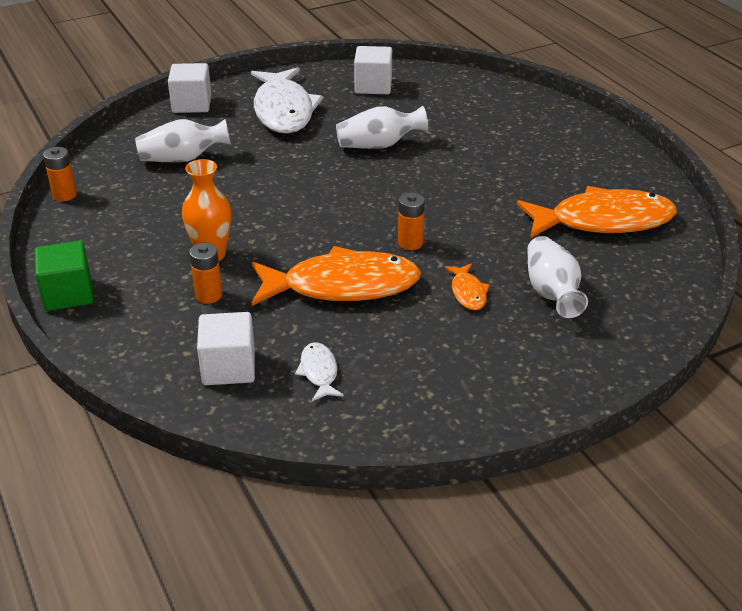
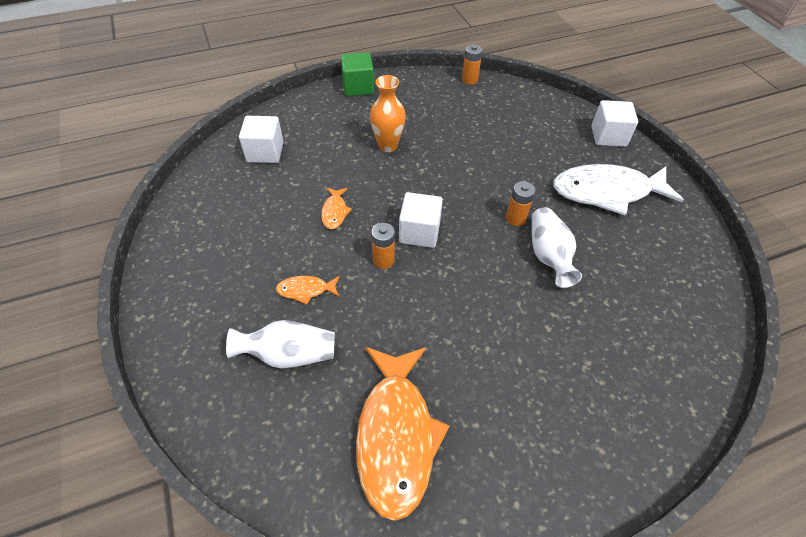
camera: 95 degrees right, 15 degrees up
(183, 159) = (519, 131): white vase -> none
(208, 295) = (341, 144): orange battery -> orange battery (515, 218)
(319, 372) = (244, 193): white fish -> none
(343, 286) = (335, 212): orange fish -> orange fish, size x0.44
(373, 86) = (672, 263): white cube -> white cube (419, 232)

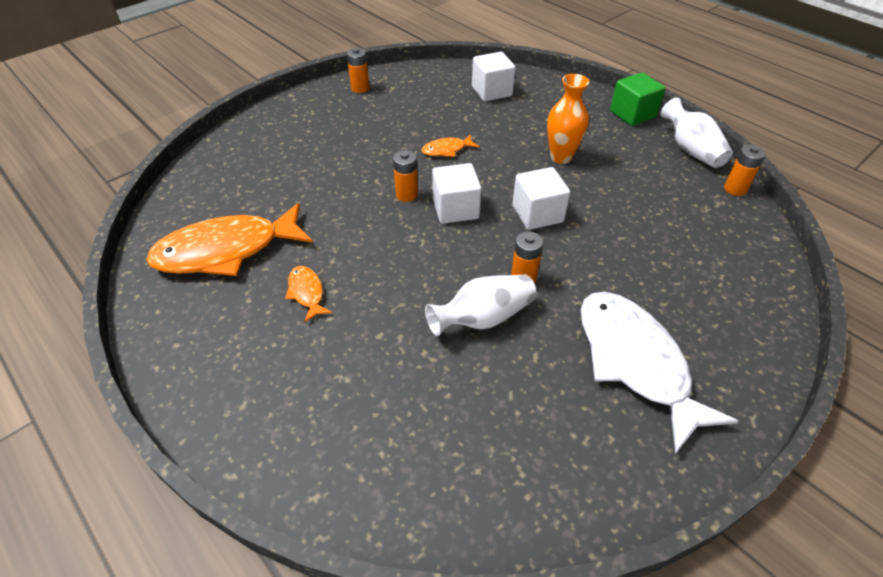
camera: 70 degrees right, 5 degrees down
(179, 248) = (360, 88): none -> orange battery
(289, 354) = (284, 171): white vase -> white vase (691, 150)
(305, 290) = (350, 160): orange fish -> orange fish (307, 293)
(608, 136) = (758, 348): white cube -> white cube (537, 214)

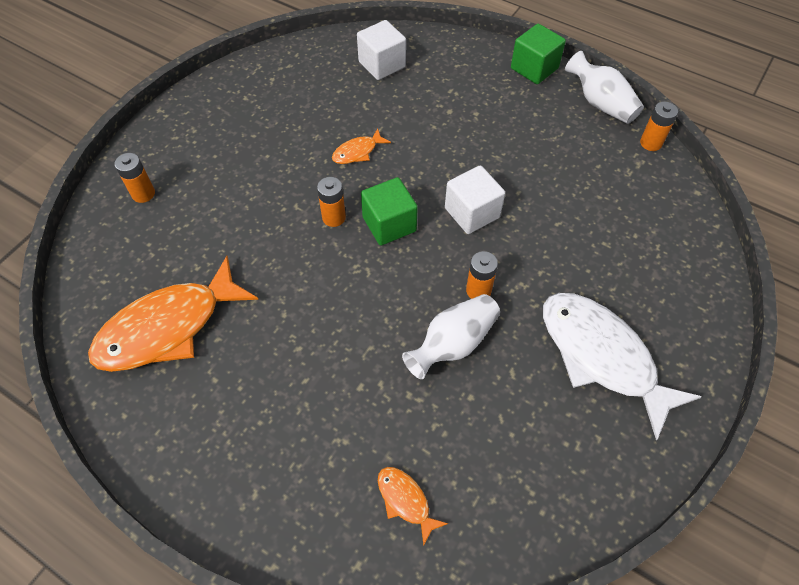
camera: 15 degrees left, 10 degrees up
(307, 293) = (271, 357): orange fish -> orange fish (405, 500)
(360, 88) = (236, 86): orange battery -> orange battery (143, 194)
(455, 209) = (389, 224): white cube -> green cube
(561, 157) = (476, 138): orange vase -> none

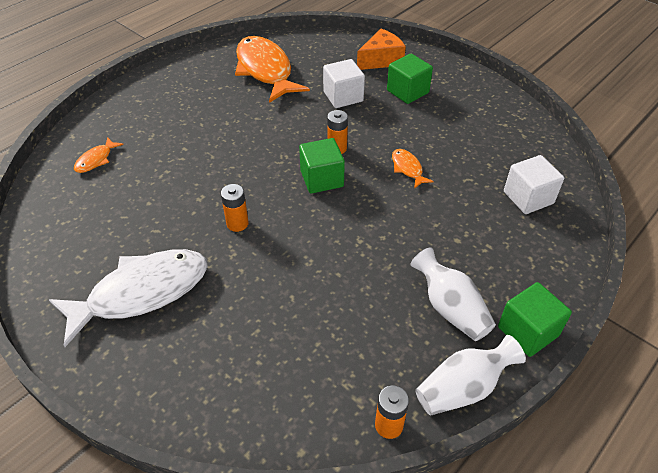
camera: 100 degrees right, 10 degrees down
(143, 194) = (381, 60): orange battery -> orange cheese
(216, 161) = (407, 92): none -> green cube
(405, 500) = (96, 160): orange fish -> orange fish turned 150 degrees clockwise
(453, 344) = (195, 200): white vase -> white vase (450, 308)
(472, 213) = (321, 234): white cube -> white cube (343, 96)

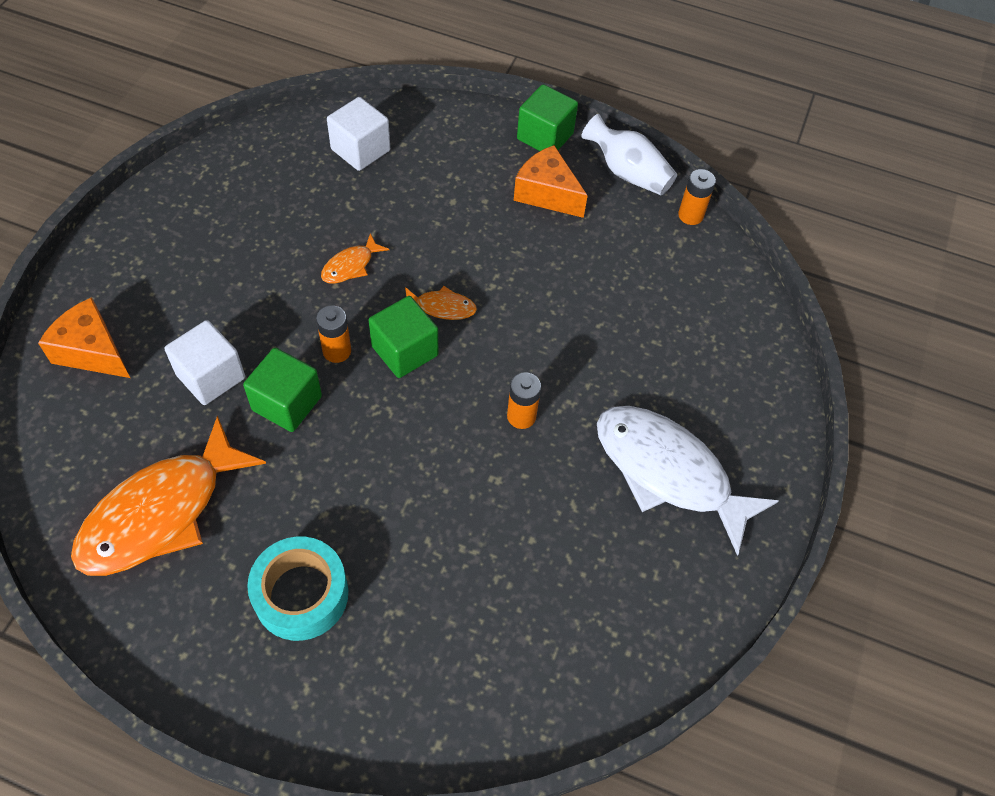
camera: 115 degrees left, 10 degrees up
(96, 160) = (478, 666): orange fish -> orange fish (442, 307)
(186, 107) = (301, 594): none -> turquoise tape
(407, 92) = (176, 299): green cube -> green cube (287, 403)
(450, 308) = (547, 193): white vase -> orange cheese

